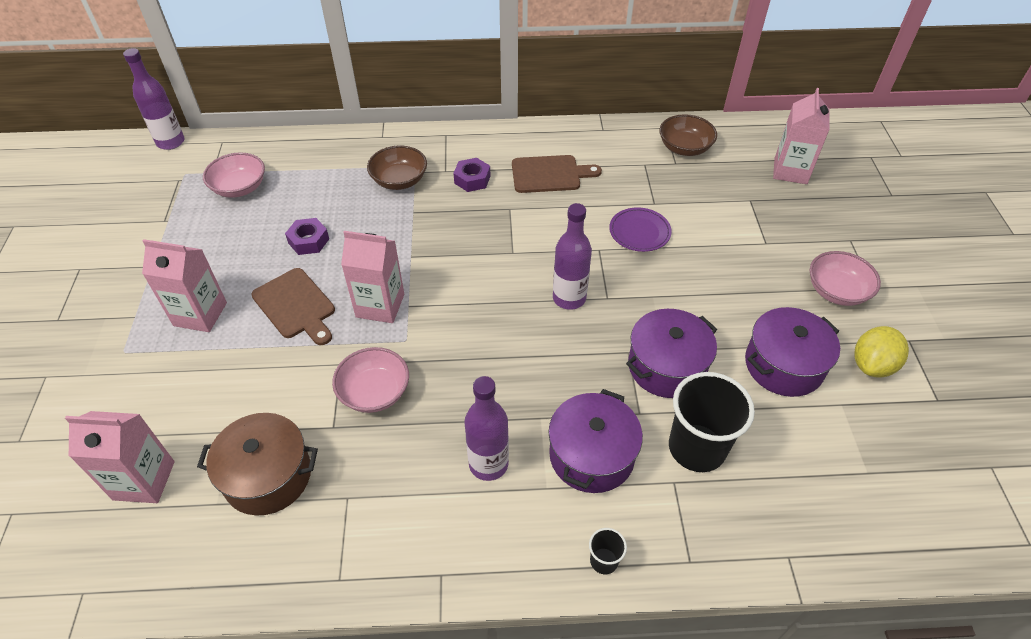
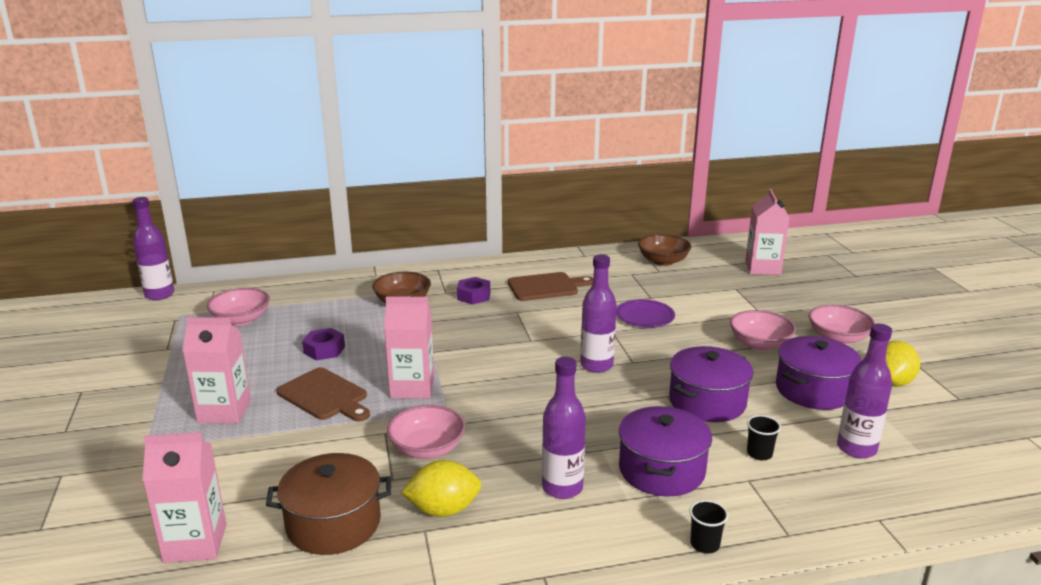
camera: 10 degrees left, 25 degrees down
(370, 475) = (443, 510): none -> yellow lemon
(696, 448) = (759, 454): black cup -> black cup, size x0.44
(748, 289) = (759, 344): none -> pink bowl
(800, 456) = (856, 448): none -> purple bottle

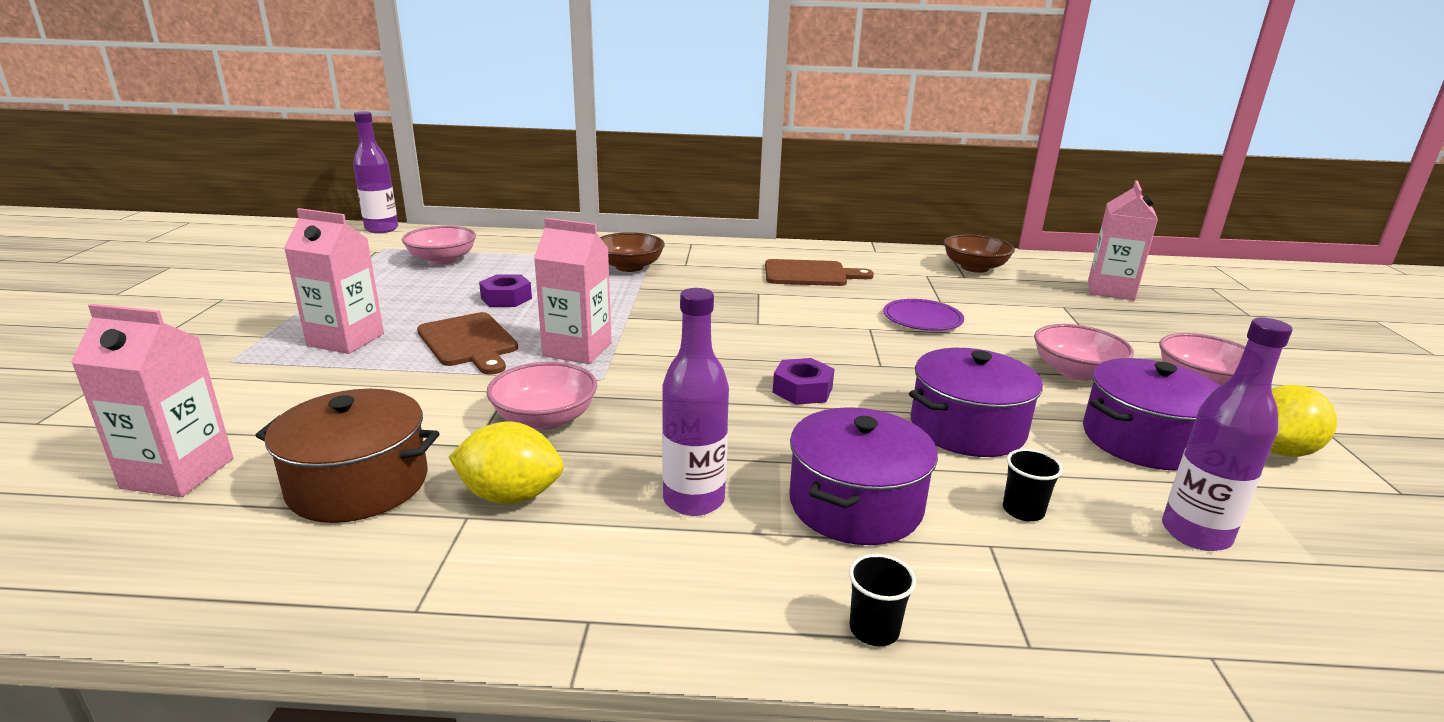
camera: 15 degrees right, 0 degrees up
(474, 296) = (716, 271): purple nut -> purple nut (802, 390)
(596, 365) = (828, 361): purple bottle -> none

